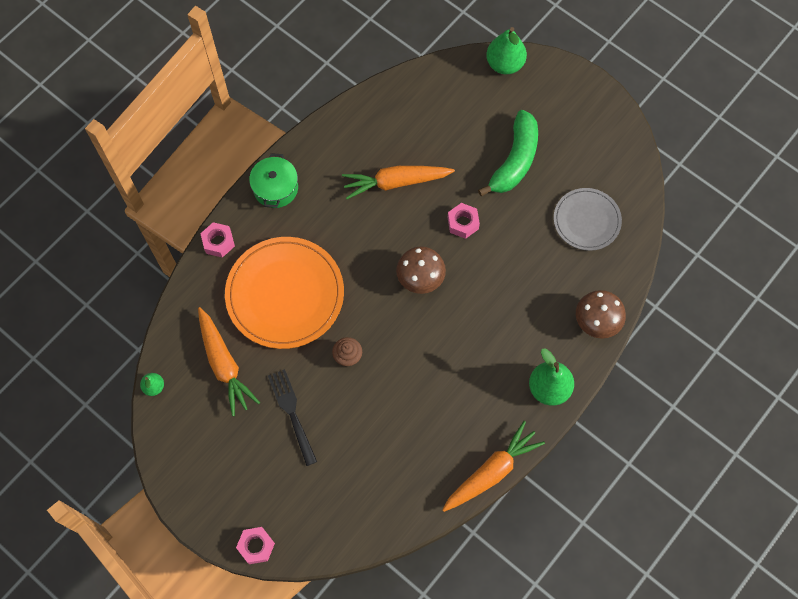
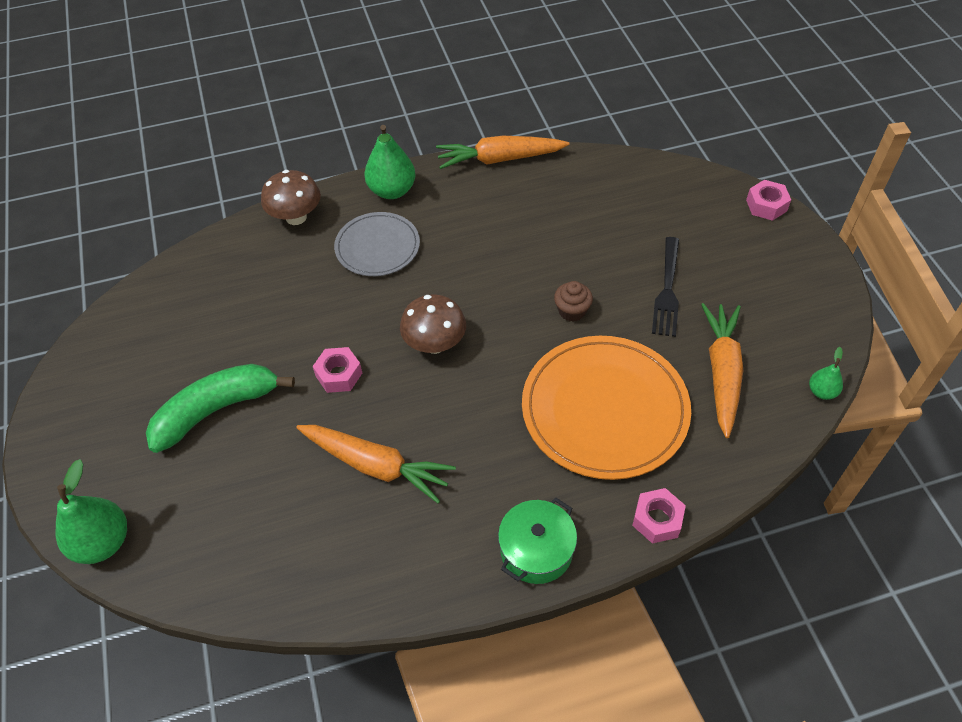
camera: 145 degrees left, 15 degrees down
(586, 220) = (209, 305): grey plate -> grey plate (377, 247)

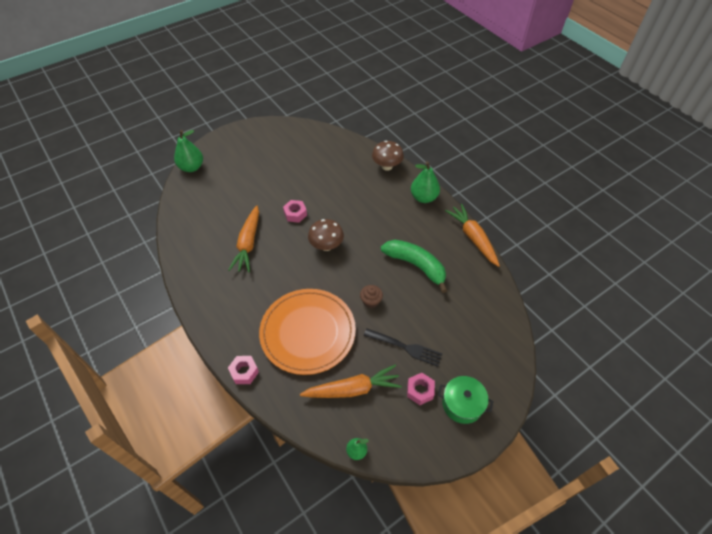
camera: 70 degrees right, 0 degrees up
(217, 410) = (263, 178): green banana -> green banana (416, 266)
(377, 247) = (381, 204): grey plate -> none
(536, 550) = (216, 320): green pot -> green pot (462, 404)
(667, 290) = (405, 347): black fork -> black fork turned 150 degrees counterclockwise
(766, 205) = (508, 395): pink nut -> pink nut (420, 391)

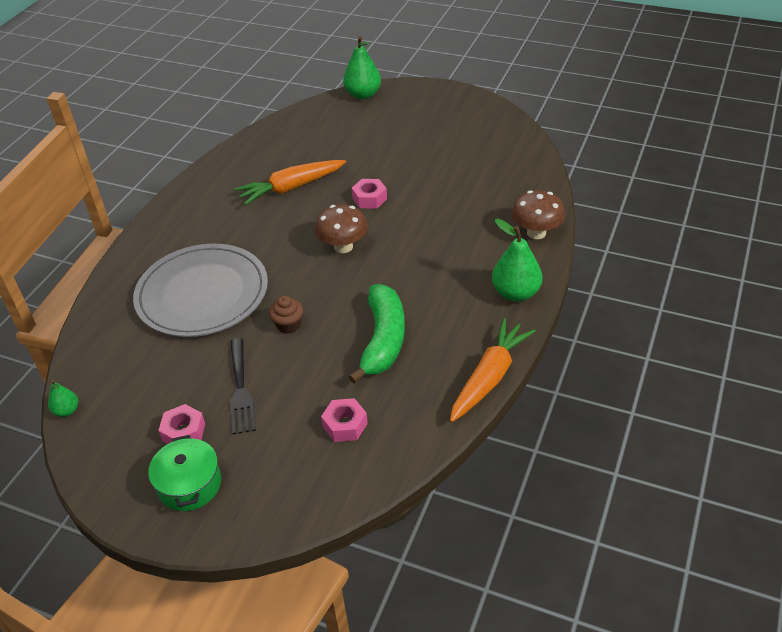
camera: 60 degrees right, 10 degrees down
(244, 372) = (117, 273): pink nut -> pink nut (345, 425)
(308, 332) = (202, 294): orange plate -> grey plate
(352, 389) = (148, 368): orange carrot -> none

